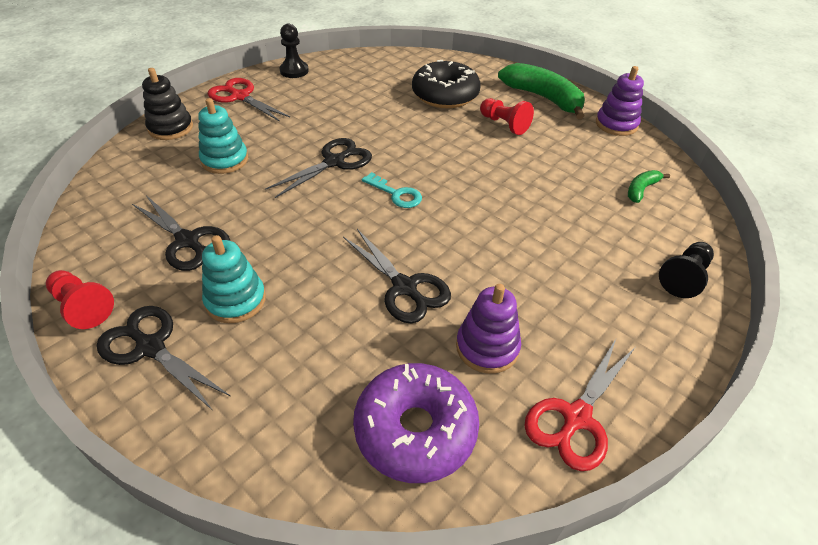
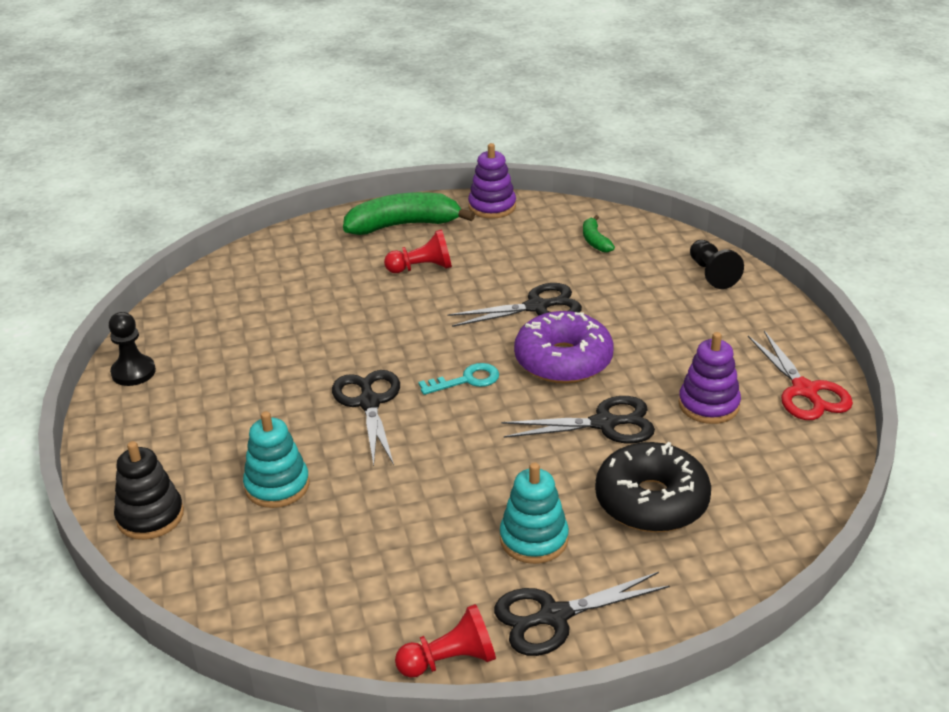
camera: 55 degrees left, 10 degrees down
(187, 241) = (407, 553): black scissors -> black scissors (537, 307)
(240, 96) = (143, 435): red scissors -> none
(415, 430) = (764, 475): purple donut -> purple donut (563, 360)
(445, 95) = (326, 282): black donut -> black donut (651, 501)

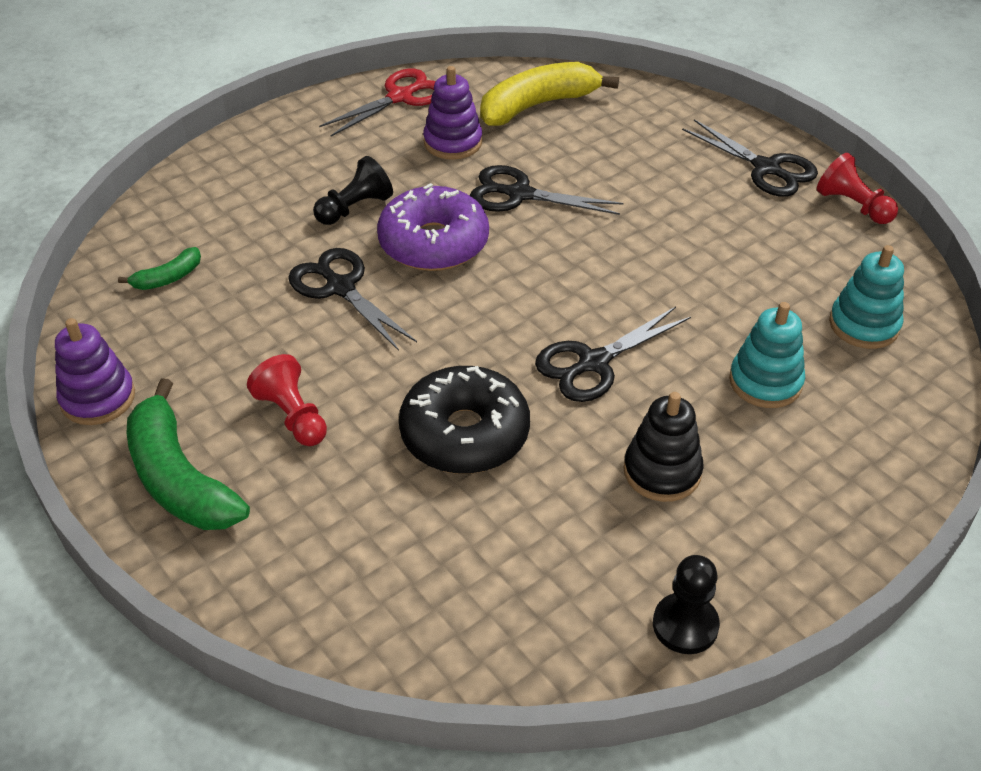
camera: 115 degrees left, 10 degrees up
(150, 516) = (884, 462): black stacking toy -> black stacking toy (662, 471)
(466, 380) = (508, 301): turquoise key -> none
(534, 539) = (696, 198): turquoise stacking toy -> turquoise stacking toy (864, 325)
(604, 424) = (519, 194): black scissors -> black scissors turned 45 degrees counterclockwise
(651, 501) = (603, 149): black donut -> black donut (464, 434)
(712, 274) = (216, 178): black pawn -> black pawn (354, 208)
(754, 478) = (537, 105): none -> yellow banana

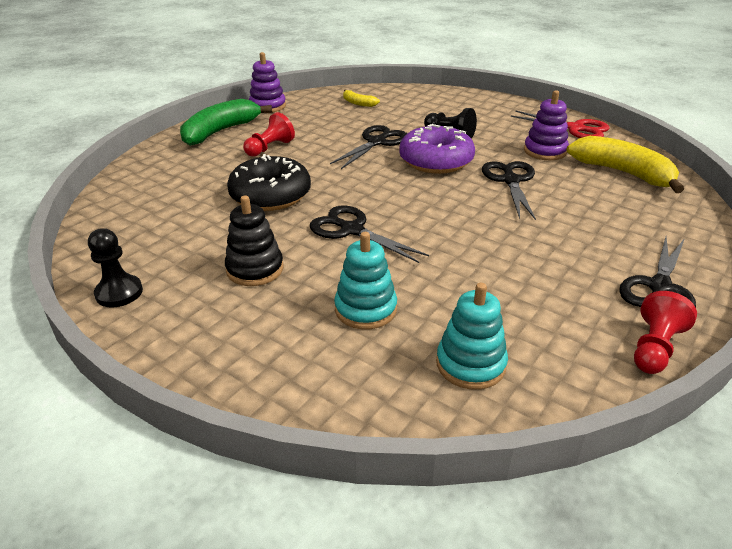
camera: 75 degrees right, 10 degrees down
(168, 278) = (358, 103): green banana -> yellow banana

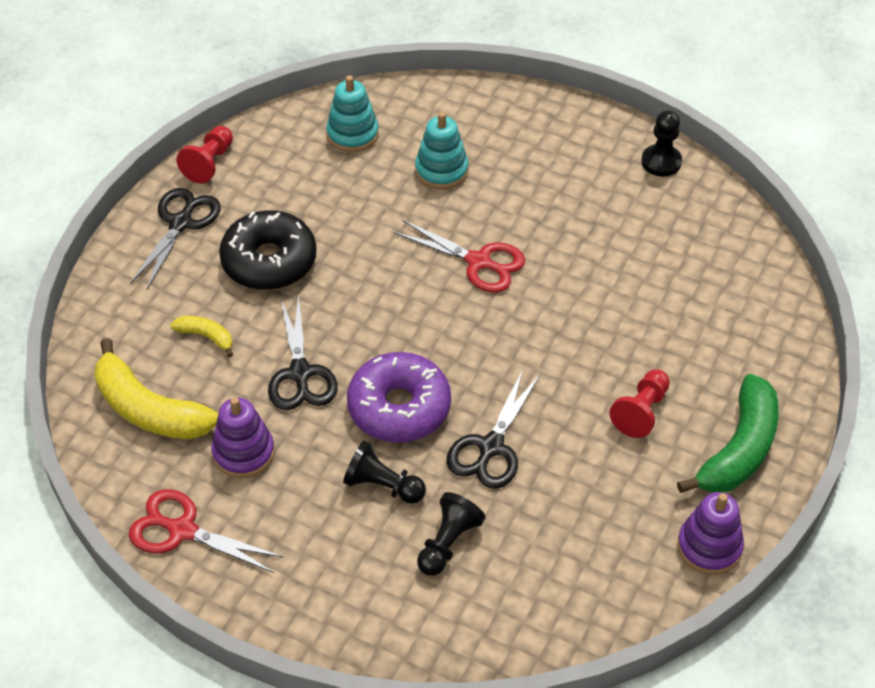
camera: 170 degrees right, 15 degrees up
(255, 269) = (555, 200): black stacking toy -> none
(270, 195) = (591, 308): black donut -> black donut (269, 261)
(352, 230) = (478, 262): black scissors -> red scissors
(358, 103) = (553, 580): yellow banana -> yellow banana (206, 337)
(413, 115) = (448, 543): none -> black pawn

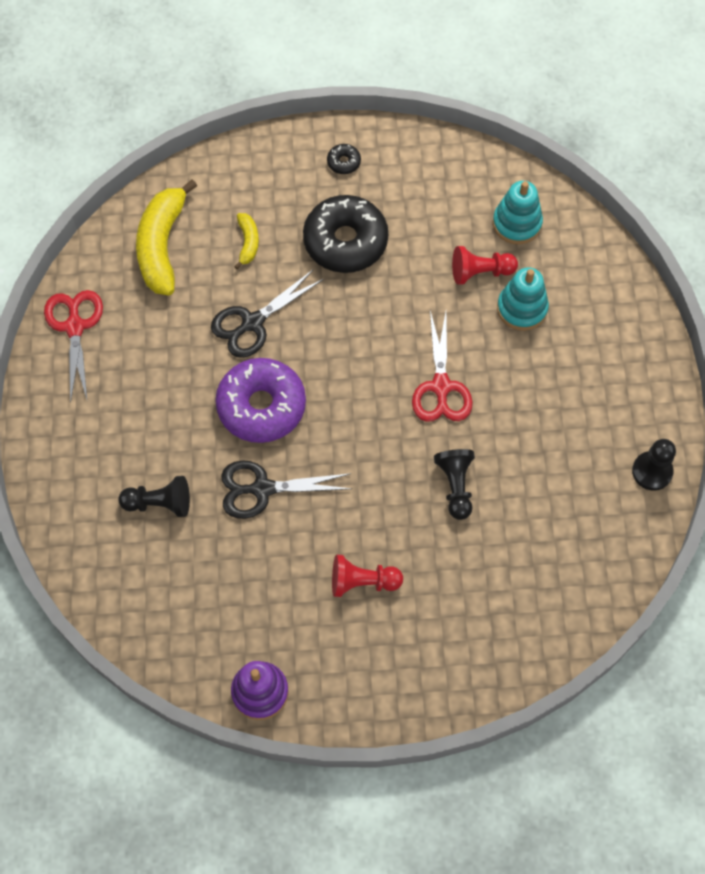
camera: 60 degrees right, 15 degrees up
(181, 223) = (344, 162): black scissors -> black donut
(209, 163) = (416, 144): red pawn -> red pawn (480, 272)
(243, 453) = (160, 327): purple stacking toy -> none
(383, 486) = (184, 433): black pawn -> black pawn (455, 486)
(739, 449) = (369, 674): green banana -> none

